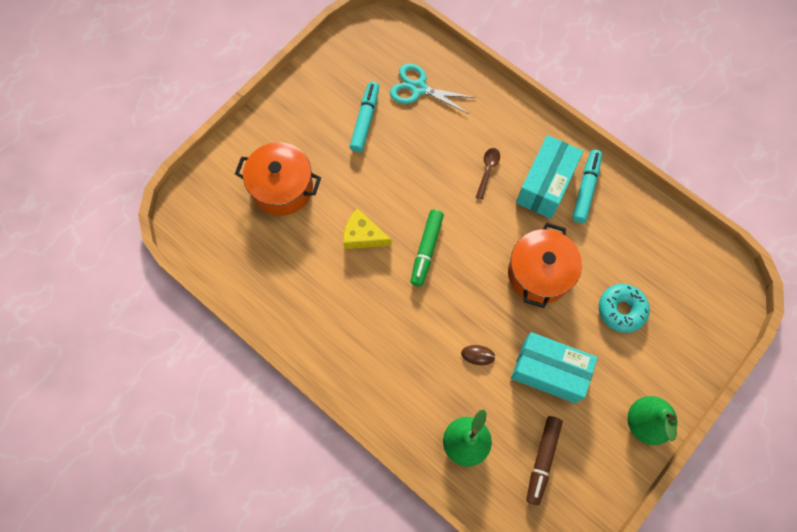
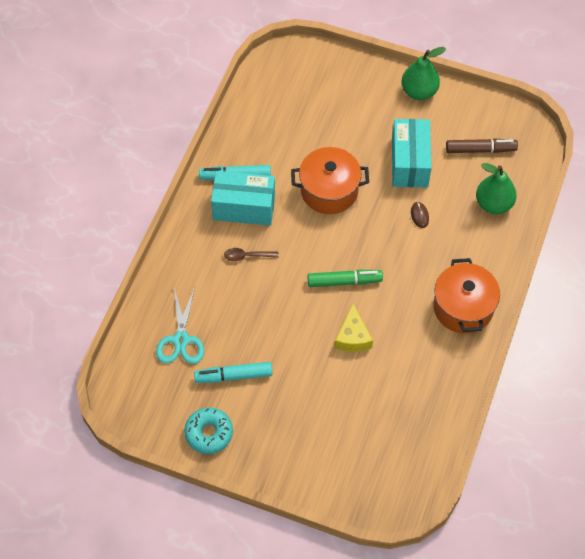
camera: 110 degrees left, 10 degrees down
(282, 188) = (334, 424): orange pot -> orange pot (463, 307)
(621, 310) = (335, 126): turquoise donut -> turquoise donut (209, 433)

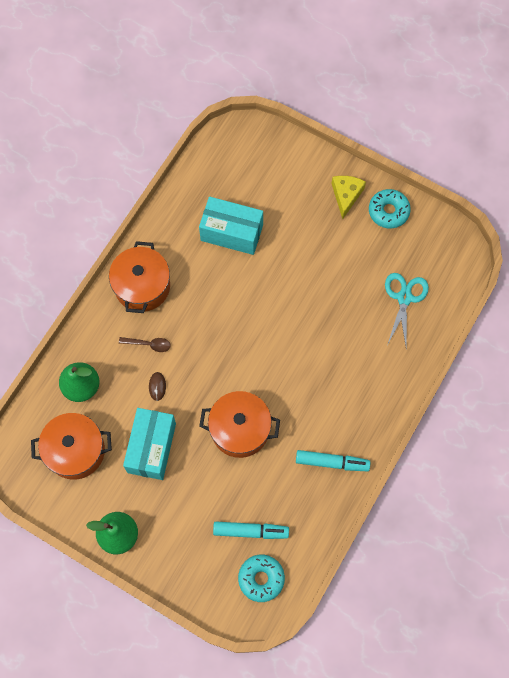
camera: 170 degrees left, 10 degrees up
(234, 376) = (360, 257): turquoise marker -> turquoise marker (250, 531)
(244, 207) = (328, 425): turquoise box -> turquoise box (231, 233)
(247, 256) = (332, 371): brown spoon -> brown spoon (149, 344)
(284, 79) = (261, 578): none -> turquoise donut
(344, 281) = (245, 330): green marker -> none
(353, 337) = (248, 275): yellow cheese -> yellow cheese (346, 195)
(480, 149) = (75, 451): brown marker -> orange pot

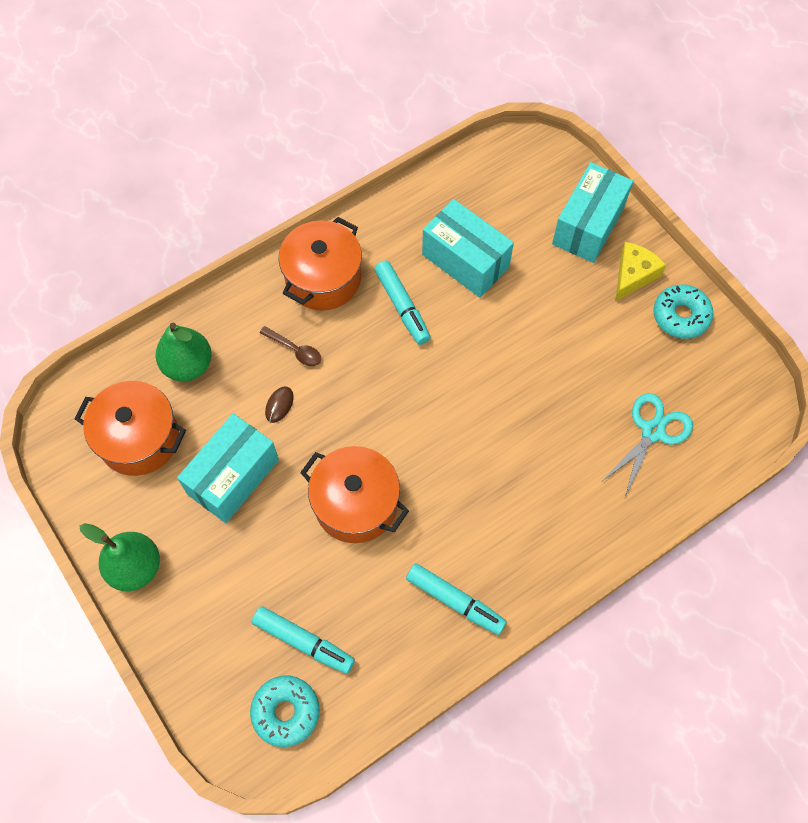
camera: 25 degrees right, 5 degrees down
(205, 283) = (402, 306): none -> turquoise marker
(301, 173) = (588, 225): none -> turquoise box

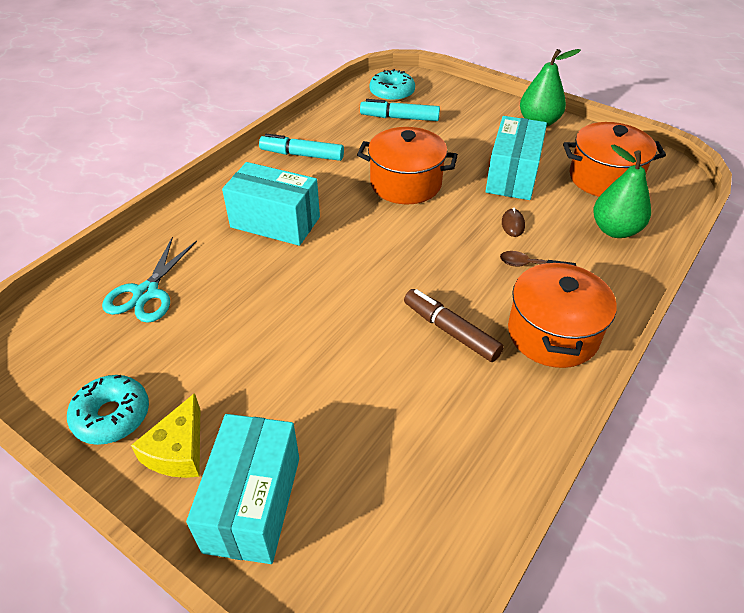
camera: 160 degrees right, 20 degrees down
(402, 306) = (450, 331): turquoise marker -> brown marker
(465, 261) = (403, 401): turquoise box -> turquoise box (275, 222)

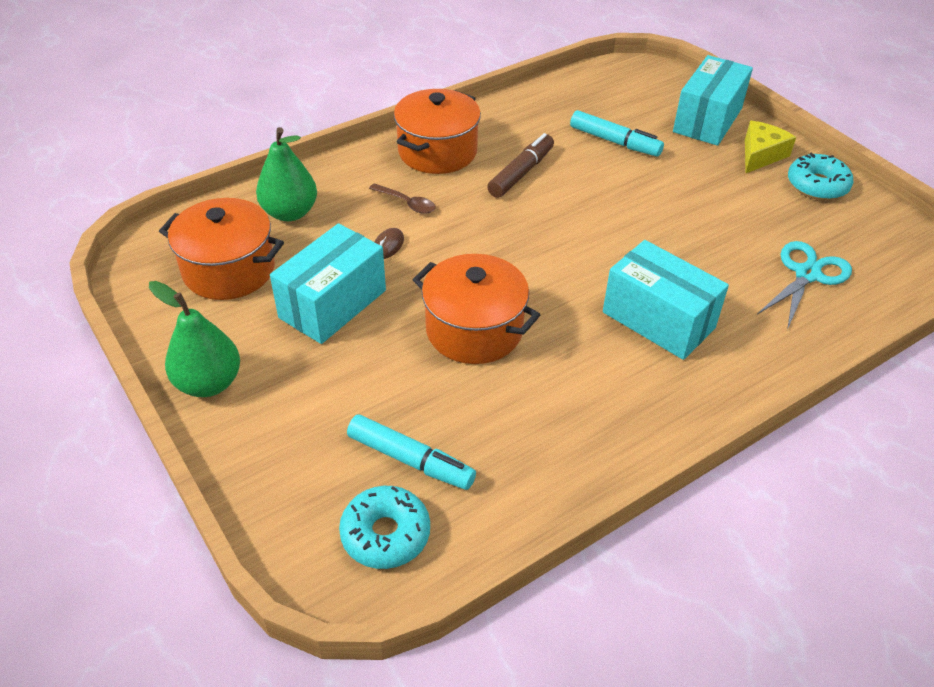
camera: 160 degrees left, 0 degrees up
(302, 155) = (597, 422): turquoise marker -> turquoise marker (614, 141)
(450, 331) = (521, 173): brown marker -> brown marker turned 120 degrees counterclockwise

